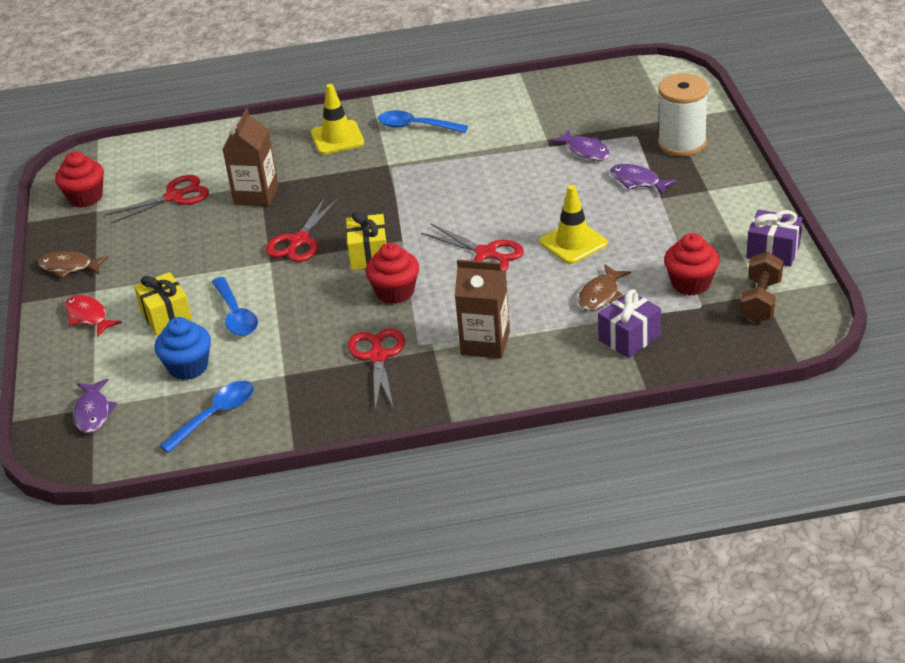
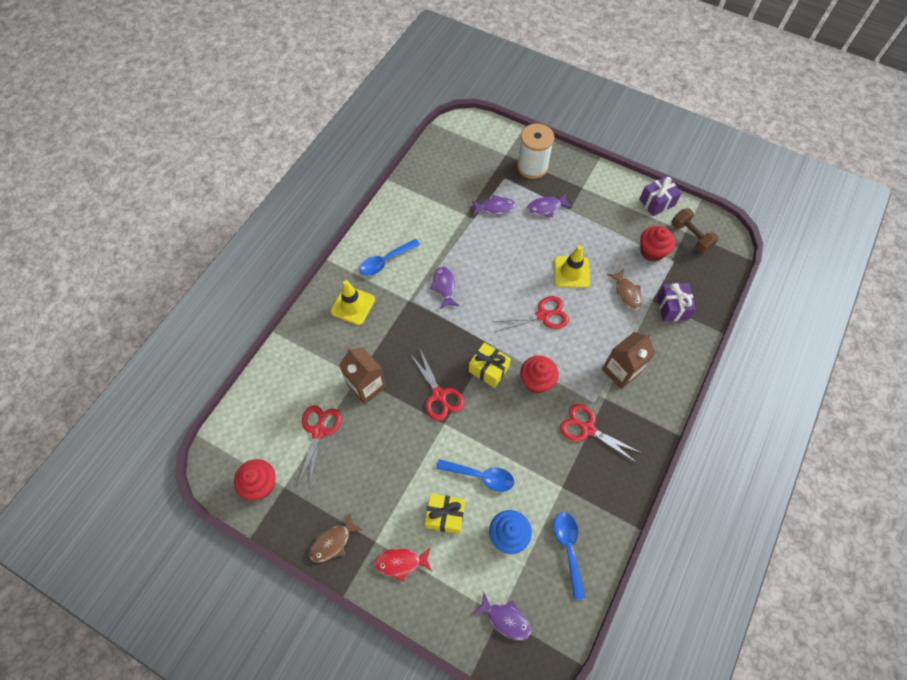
camera: 55 degrees left, 25 degrees up
(434, 175) = (444, 287): none -> purple fish

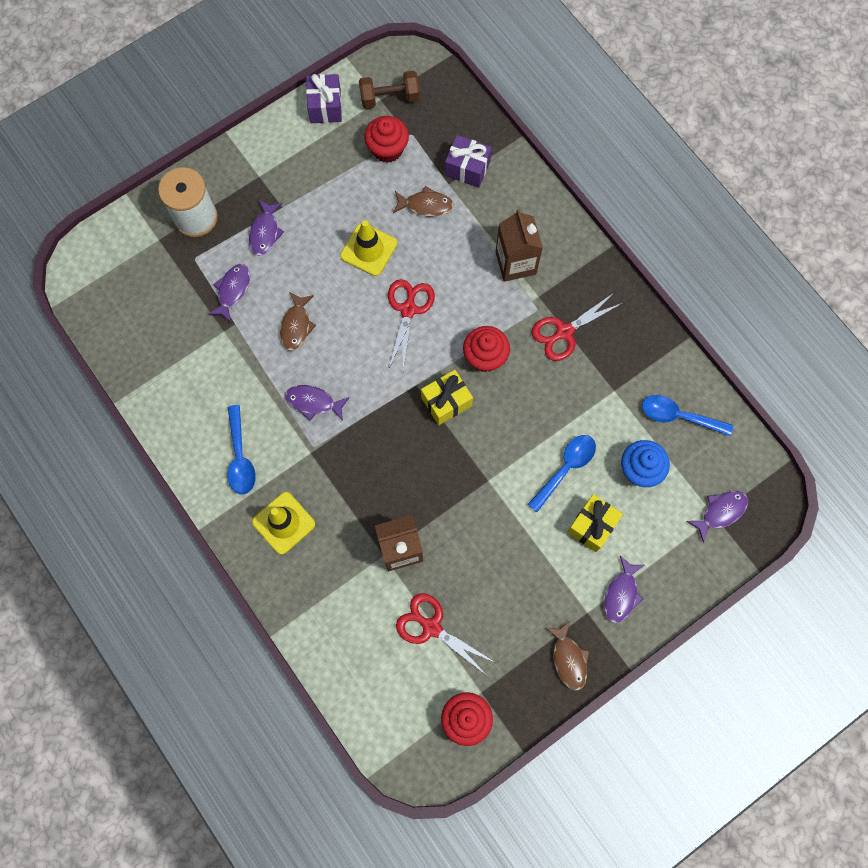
camera: 65 degrees left, 10 degrees up
(401, 562) = (621, 594): red fish -> purple fish
(439, 395) = (451, 471): red scissors -> none
(492, 253) = (296, 326): none -> brown fish

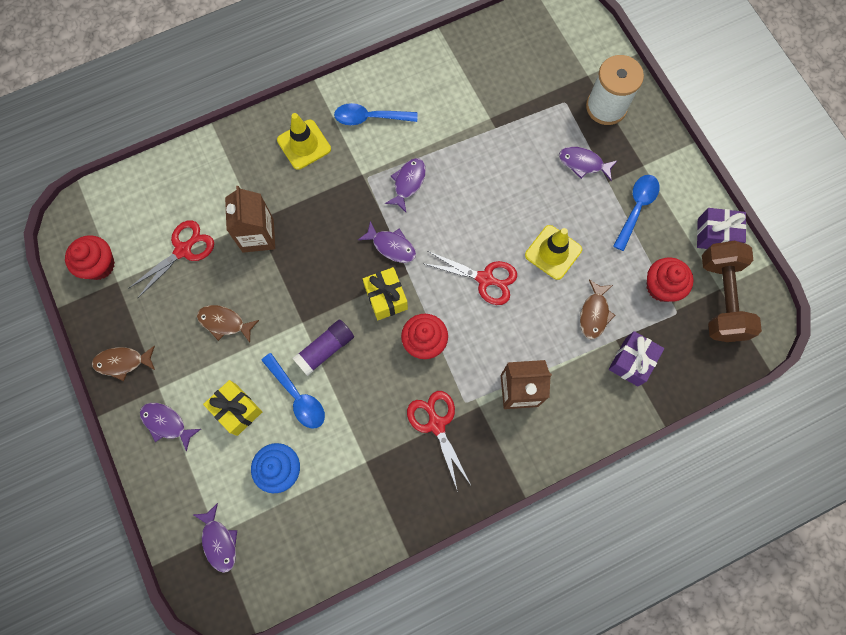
camera: 100 degrees right, 0 degrees up
(233, 290) = (528, 129): purple fish -> purple fish (391, 246)
(296, 326) = (485, 178): brown fish -> brown fish (224, 323)
(390, 98) = (721, 298): brown dumbbell -> brown dumbbell, size x1.53
(512, 451) = (325, 349): none -> purple glue stick
(679, 416) = (326, 522): blue spoon -> blue spoon (636, 208)

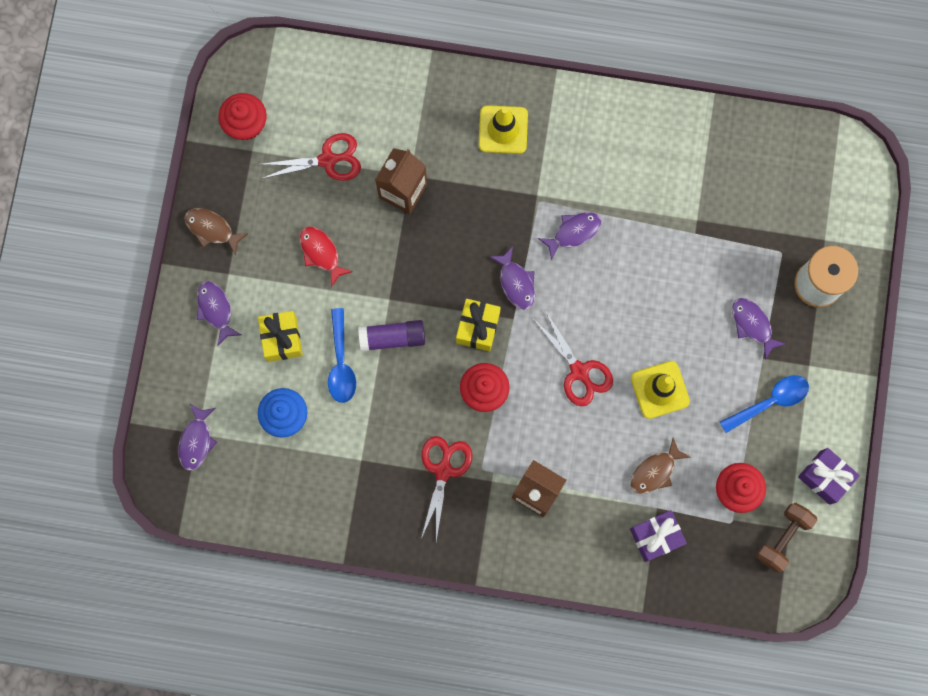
camera: 35 degrees right, 5 degrees up
(224, 323) = (321, 253): brown fish -> red fish
(370, 118) = (583, 143): blue spoon -> none
(721, 298) = (783, 538): brown dumbbell -> brown dumbbell, size x0.65

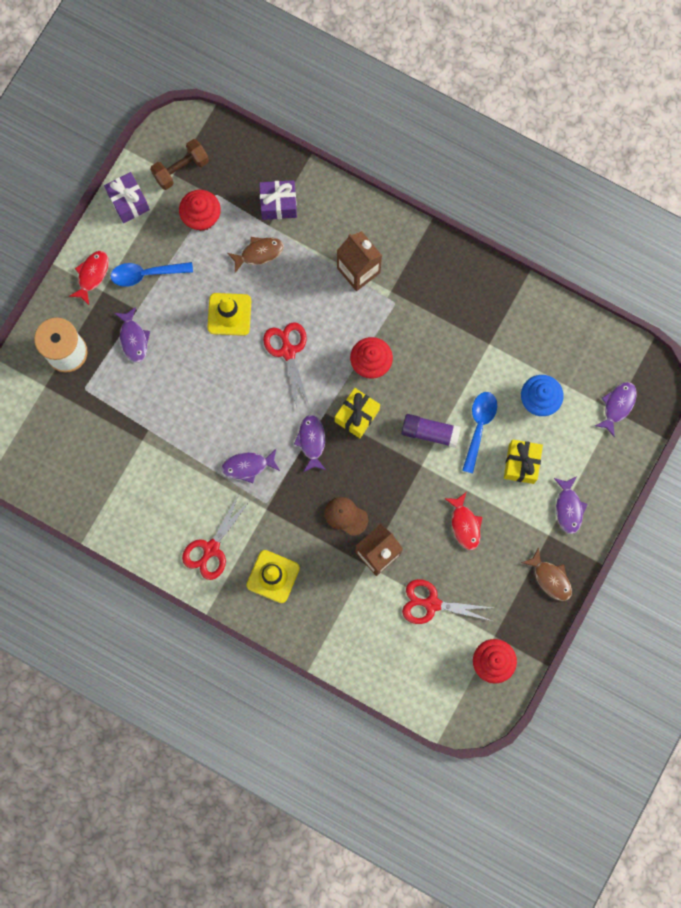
camera: 160 degrees left, 0 degrees up
(443, 470) = (426, 313): red scissors -> red scissors (211, 549)
(450, 217) = (346, 516): none -> brown cap
(828, 379) = (92, 275): none -> red fish

